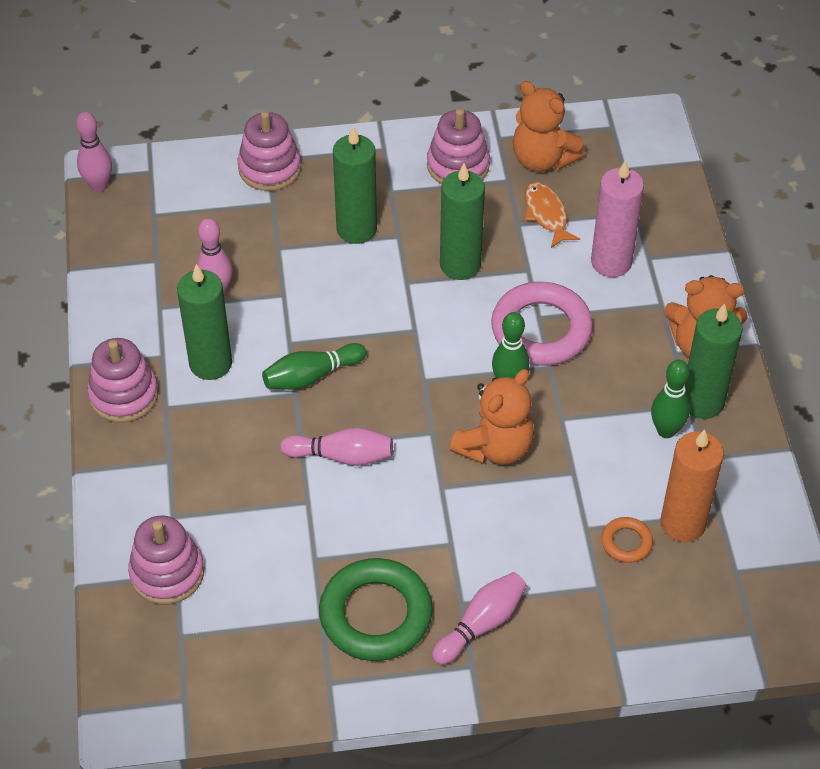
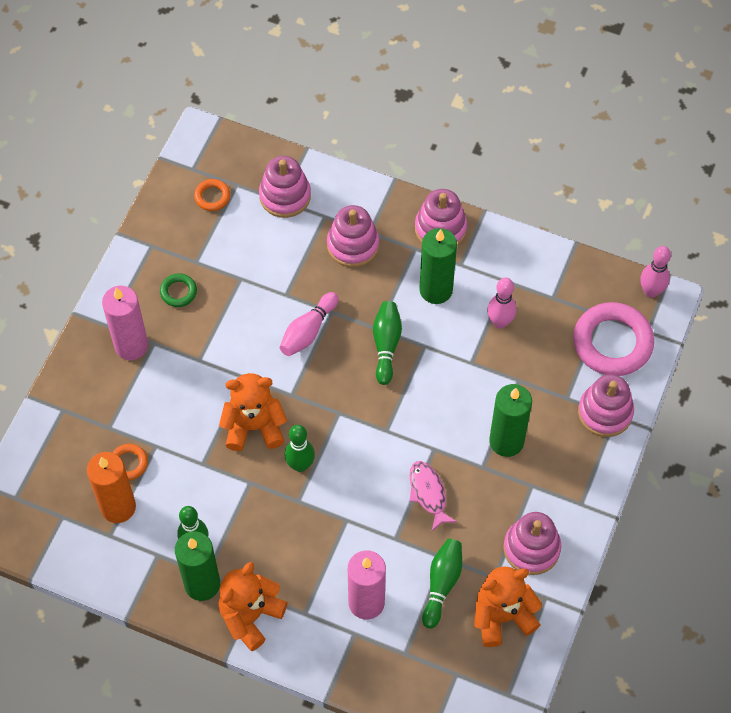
camera: 120 degrees right, 10 degrees up
(197, 468) = (353, 245): none -> pink stacking toy
(215, 653) = (212, 197): none -> orange ring
(375, 615) = (178, 292): green ring -> green ring, size x0.47
(460, 265) = (428, 493): green candle -> pink fish
(481, 624) = (131, 345): pink bowling pin -> pink candle
(495, 447) = (254, 426): orange teddy bear -> orange teddy bear turned 105 degrees clockwise
(541, 330) = (334, 514): pink ring -> pink ring (612, 343)
(546, 214) = (442, 584): orange fish -> green bowling pin

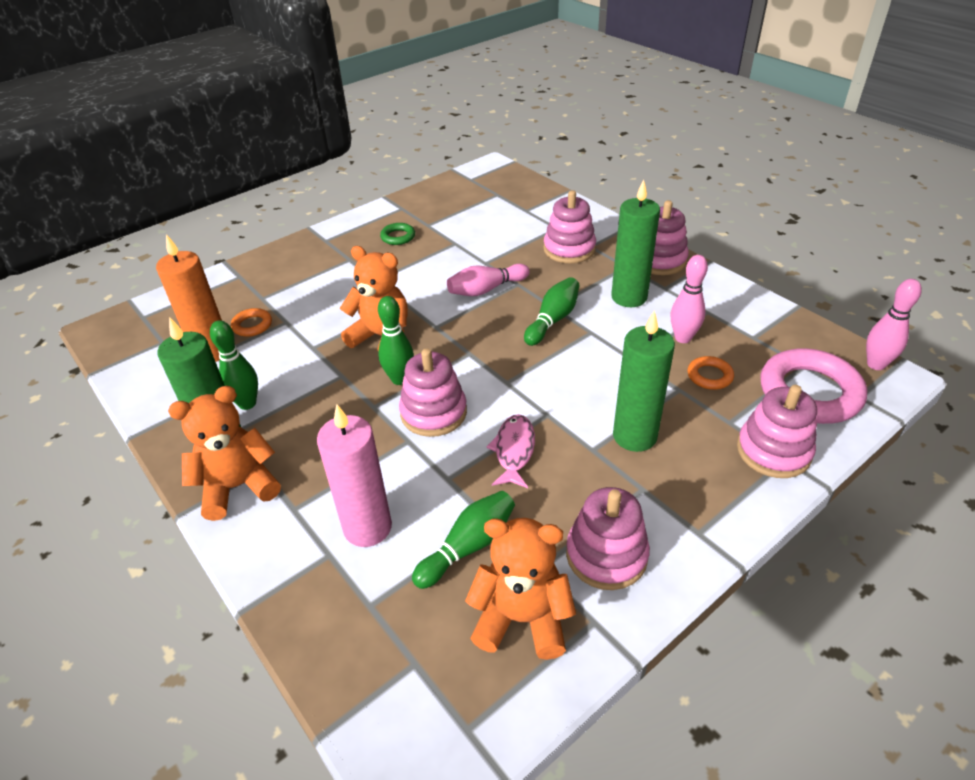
camera: 30 degrees right, 20 degrees down
(131, 345) = (331, 256): pink candle -> none
(212, 197) = (472, 195): orange ring -> orange ring (709, 376)
(285, 196) = (532, 209): pink stacking toy -> pink stacking toy (433, 413)

